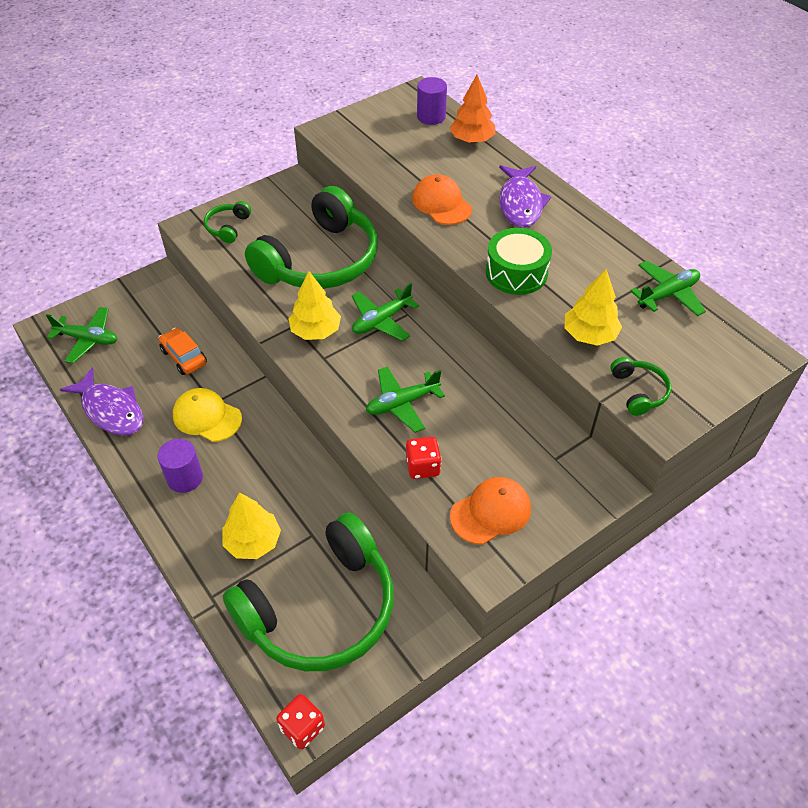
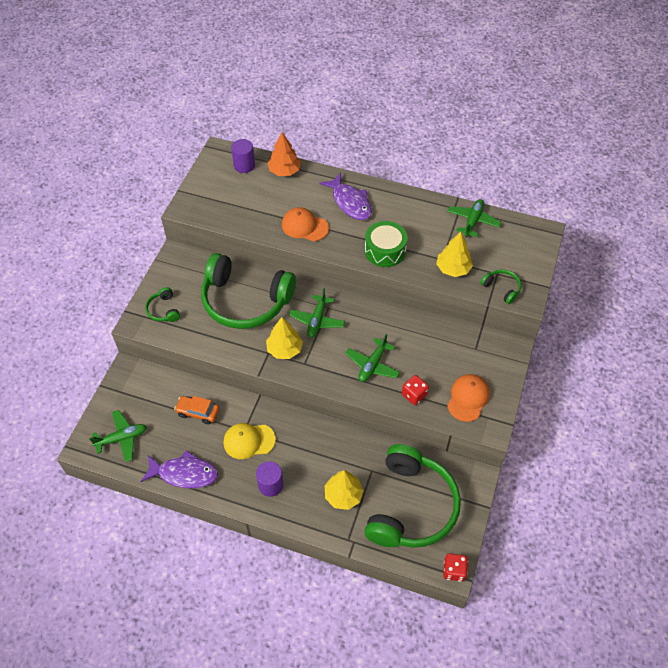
camera: 35 degrees left, 5 degrees up
(320, 260) = (245, 301): green headphones -> green headphones turned 105 degrees clockwise

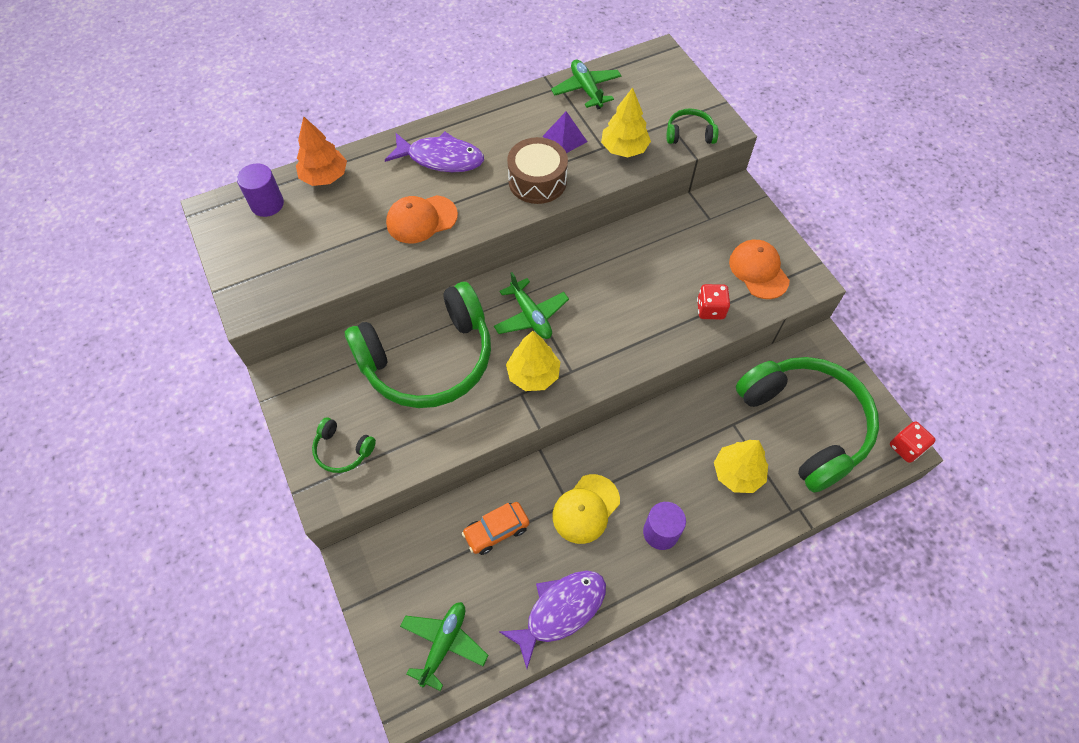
camera: 45 degrees left, 5 degrees up
(372, 365) = (638, 314): green plane -> none
(385, 250) = (537, 181): green drum -> brown drum
(427, 239) = (565, 138): none -> purple pyramid

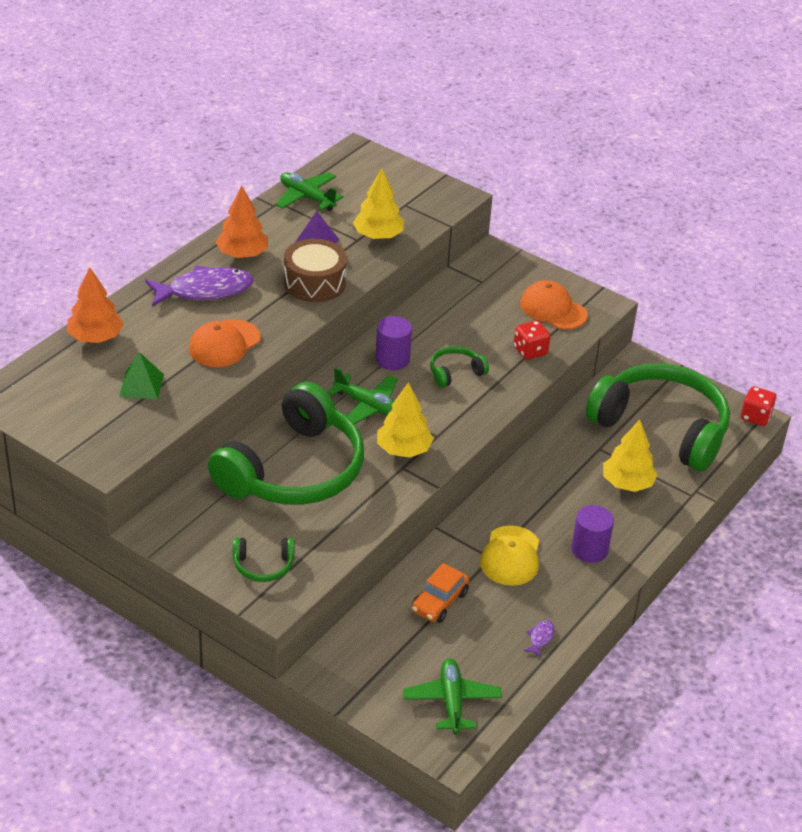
camera: 30 degrees left, 20 degrees down
(267, 204) = (53, 376): purple cylinder -> purple cylinder (392, 359)
(328, 238) = (141, 385): none -> green pyramid
(495, 131) = (242, 254): none -> orange tree
(560, 611) = (540, 638): purple fish -> purple fish, size x0.41
(689, 134) = (430, 208): green headphones -> green headphones (455, 372)

